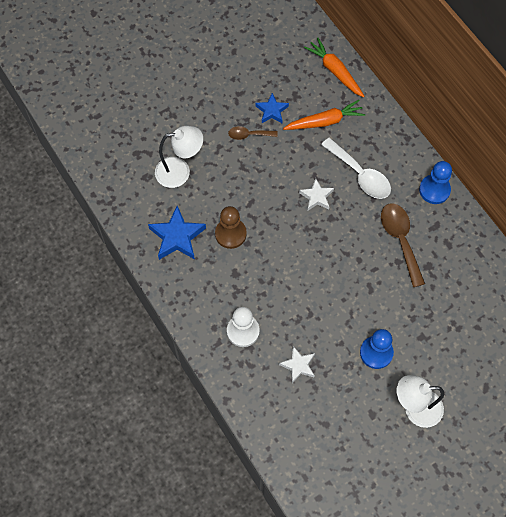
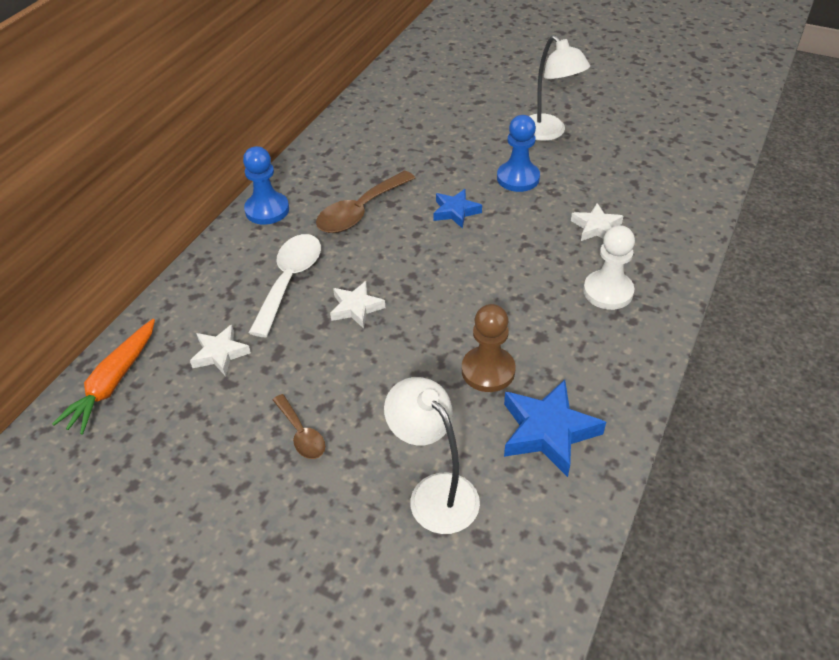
camera: 120 degrees left, 20 degrees down
(271, 111) = (236, 426): blue star -> blue star (455, 211)
(324, 121) = (220, 353): orange carrot -> white star

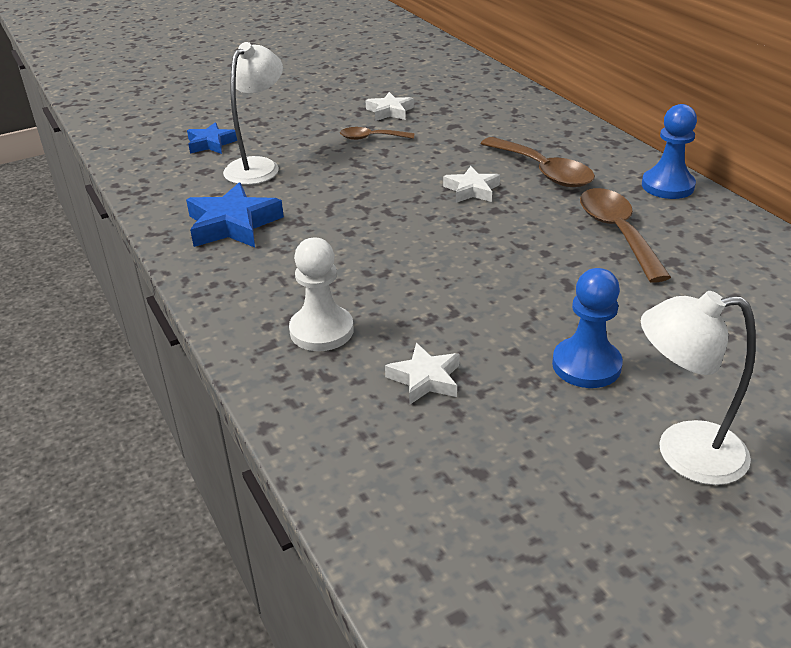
camera: 125 degrees right, 10 degrees down
(113, 382) = (502, 93): orange carrot -> none
(220, 353) = (486, 128): white star -> white star (389, 111)
(290, 280) = (543, 171): white spoon -> brown spoon
(434, 492) = (258, 166): white lamp -> white lamp turned 60 degrees counterclockwise
(455, 211) = (560, 290): blue star -> blue star (211, 143)
(488, 371) = (323, 223): brown pawn -> none

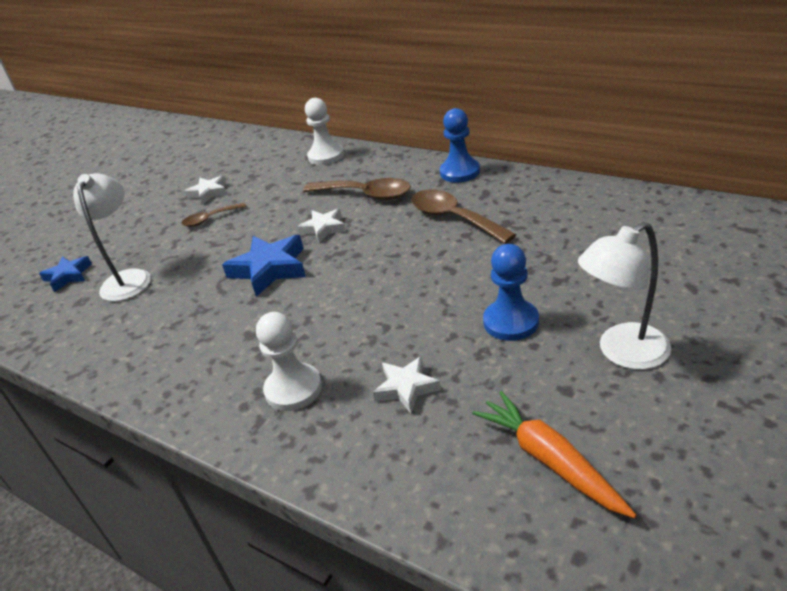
camera: 25 degrees left, 0 degrees up
(233, 224) = (144, 336): blue star -> blue star (269, 269)
(507, 516) = (550, 460): none -> orange carrot
(535, 115) = (326, 156): none -> white pawn

